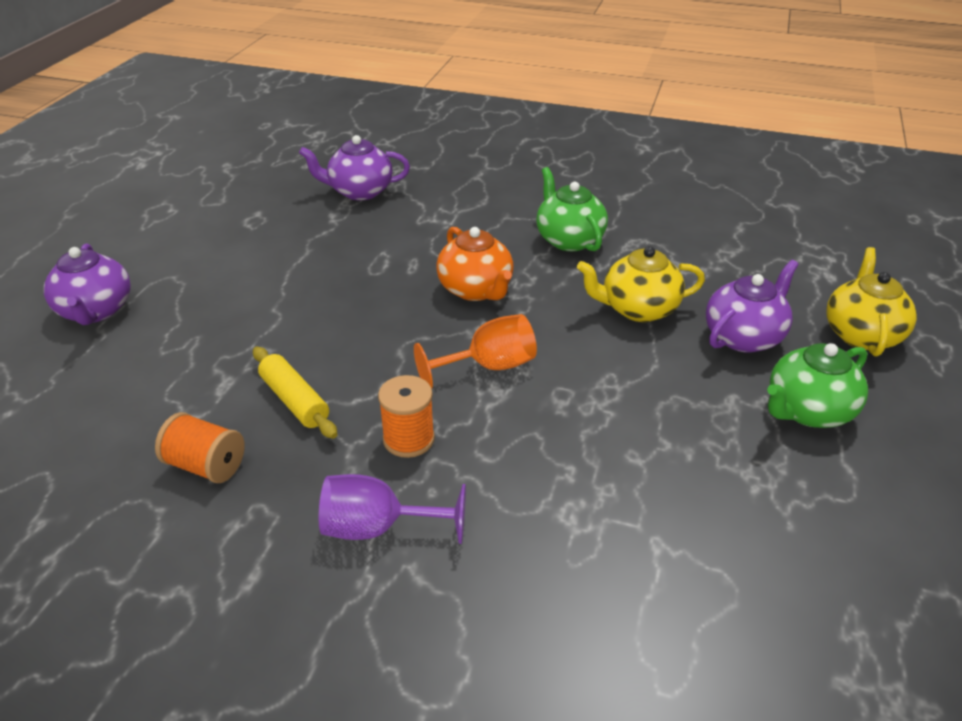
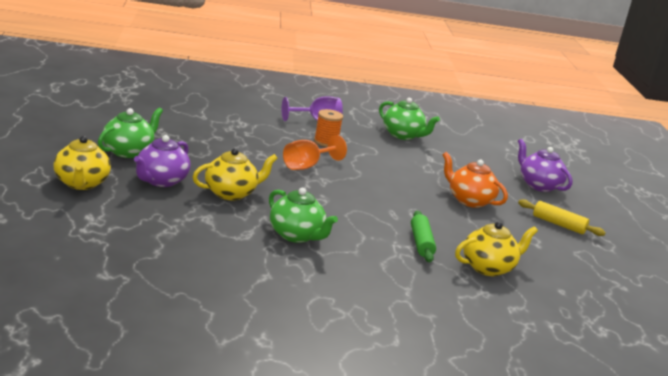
camera: 155 degrees right, 15 degrees down
(206, 465) = (403, 135): orange spool -> green teapot
(294, 401) = (390, 153): yellow rolling pin -> yellow rolling pin (558, 224)
(359, 191) = (488, 267): purple teapot -> yellow teapot
(413, 223) = (421, 243): none -> green rolling pin
(476, 289) = (340, 201): orange teapot -> orange teapot (469, 200)

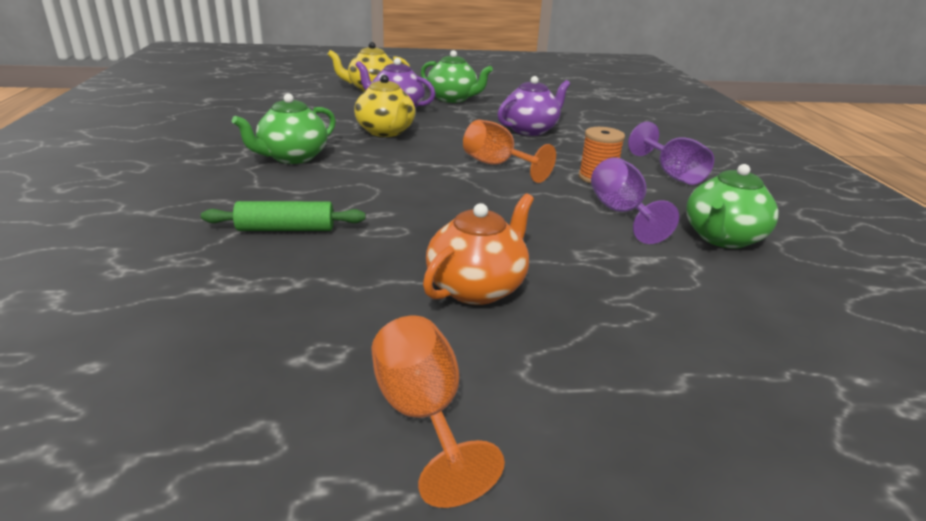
camera: 90 degrees right, 5 degrees up
(378, 149) = (621, 213): none -> purple goblet
(488, 267) = (202, 283): yellow teapot -> none
(538, 185) = (659, 412): purple teapot -> purple teapot (530, 130)
(558, 224) = (423, 415): yellow rolling pin -> orange goblet

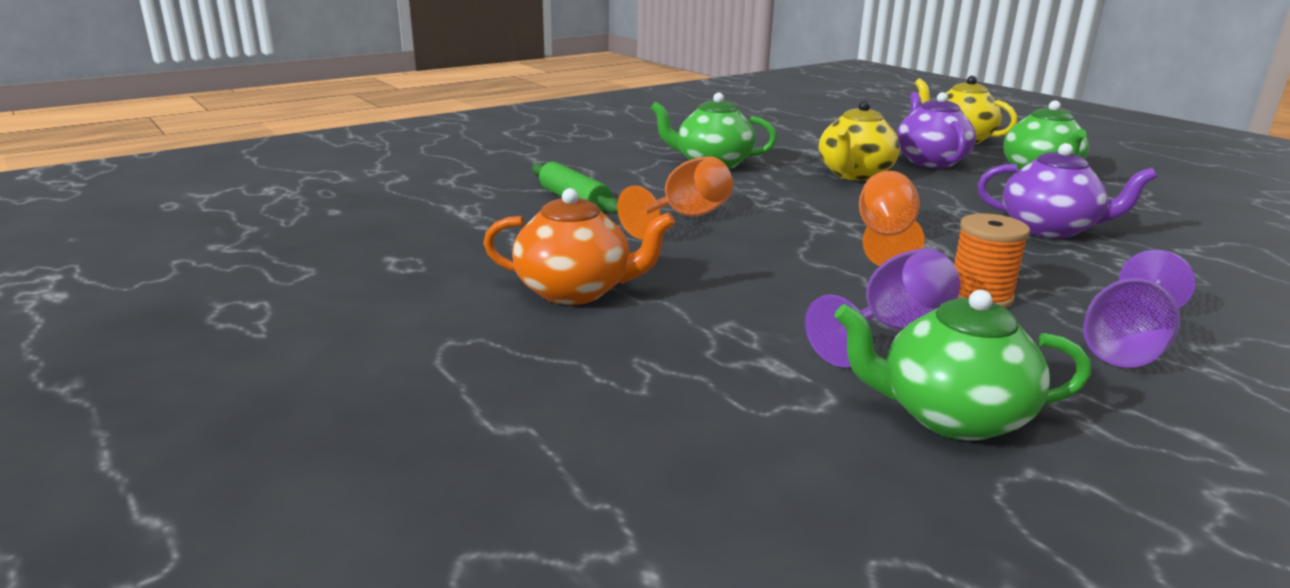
camera: 60 degrees right, 5 degrees down
(423, 415) = (355, 316): orange goblet -> orange goblet (685, 218)

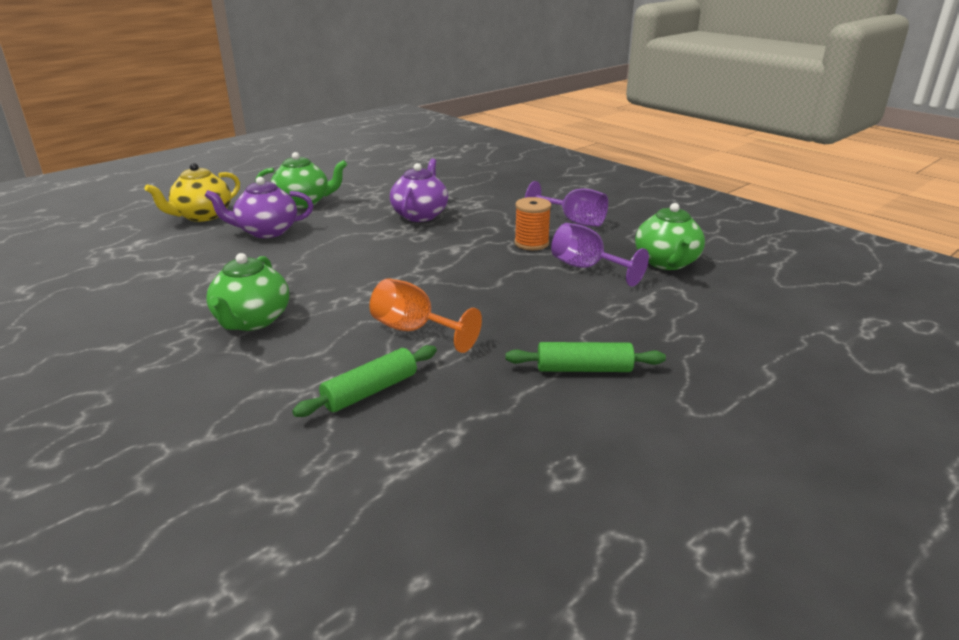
camera: 95 degrees left, 5 degrees up
(575, 291) = (584, 369): orange teapot -> green rolling pin
(854, 174) = (298, 260): yellow teapot -> none
(885, 238) = (446, 259): orange goblet -> none

